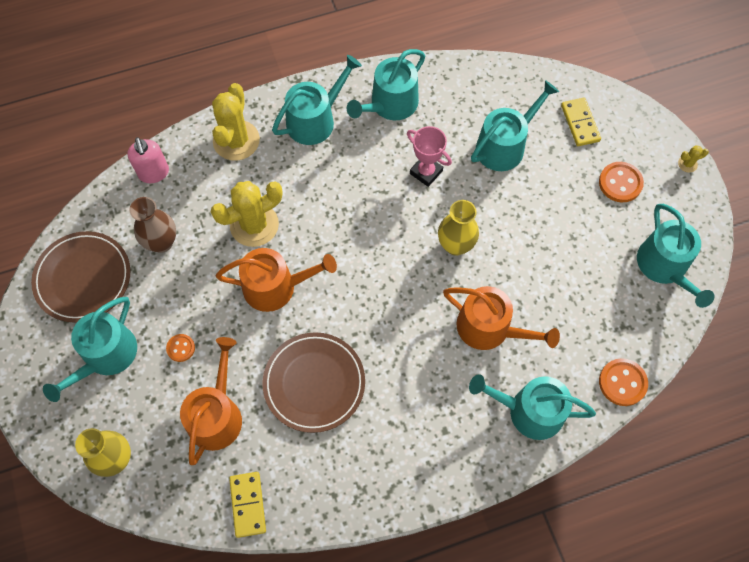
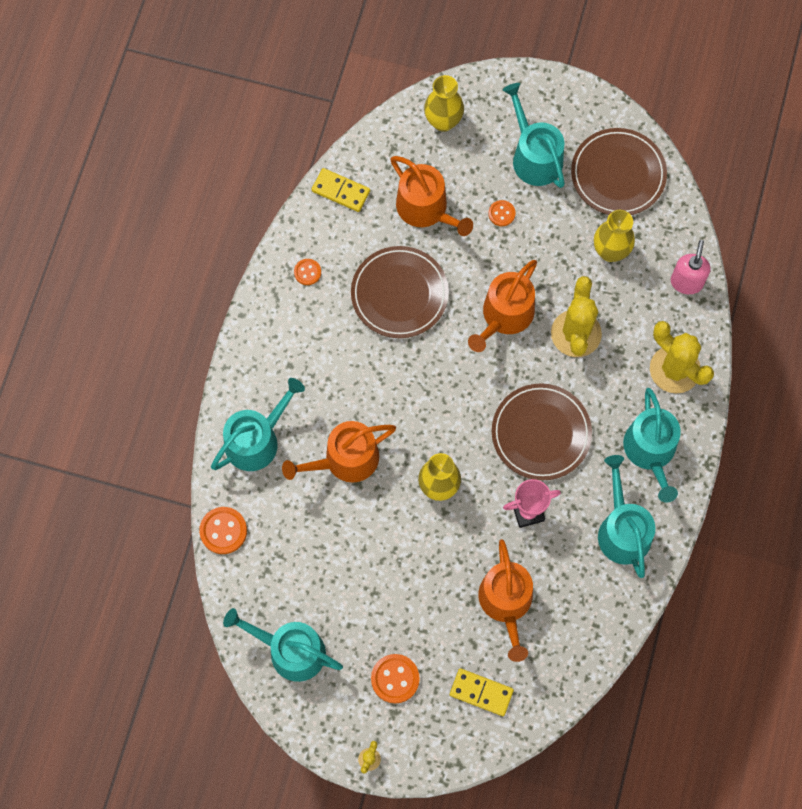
camera: 125 degrees right, 5 degrees up
(154, 173) = (686, 282): pink soap dispenser -> pink soap dispenser turned 90 degrees clockwise
(162, 242) = (610, 251): brown vase -> yellow vase
(348, 477) = (307, 272): none -> orange button
(357, 200) = (541, 433): none -> brown plate
(504, 145) = (506, 603): turquoise watering can -> orange watering can

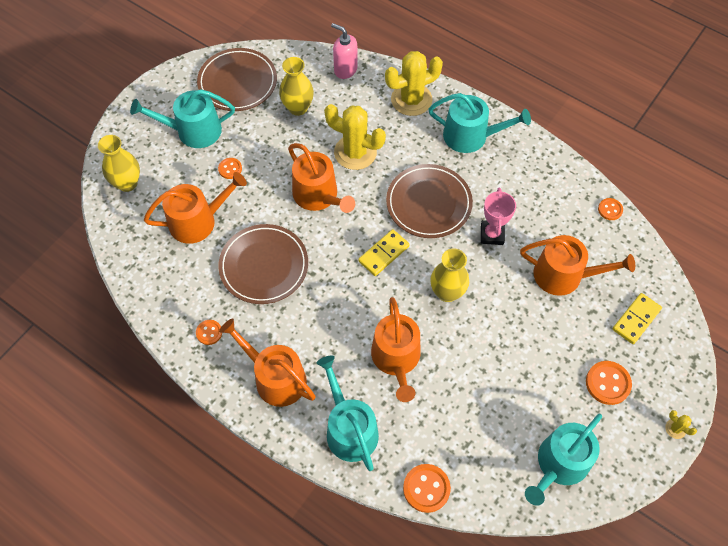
camera: 70 degrees left, 10 degrees down
(283, 352) = (275, 377): none -> orange watering can
(341, 191) = (147, 281): yellow domino -> yellow domino (383, 254)
(612, 633) = (610, 209): none -> orange button
(622, 530) = (528, 175): turquoise watering can -> none

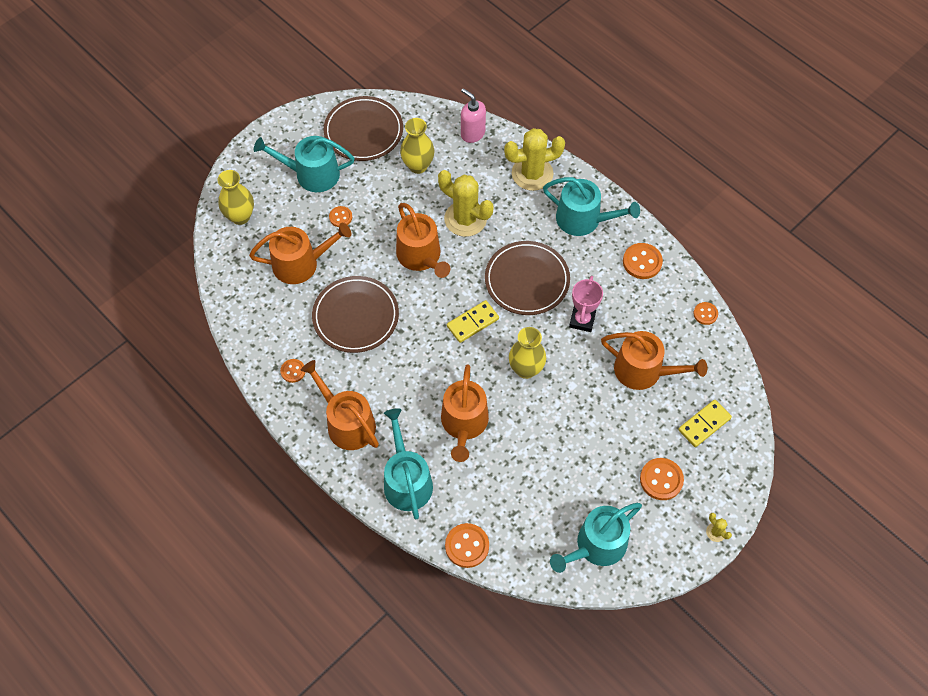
camera: 10 degrees right, 0 degrees up
(537, 168) = (642, 262): none -> orange button

